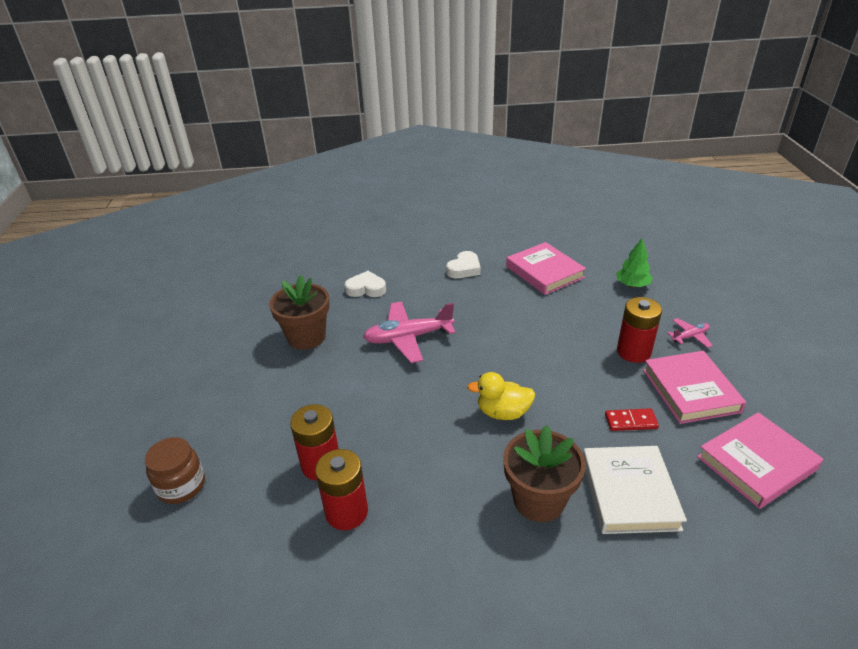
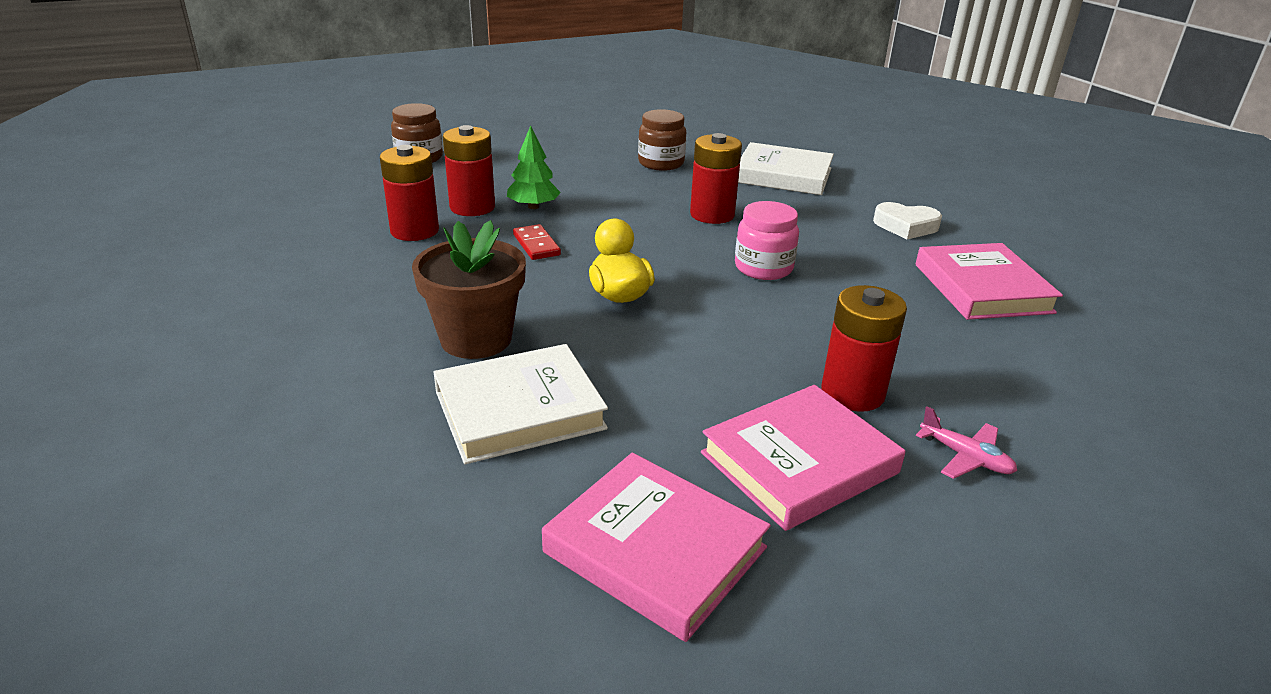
camera: 65 degrees right, 5 degrees down
(306, 337) = (661, 163): brown flower pot -> brown jar
(366, 288) = (783, 175): white heart -> white book
(408, 338) = (712, 215): pink plane -> red battery
(492, 339) = (763, 268): none -> pink jar
(544, 272) = (982, 288): pink book -> pink book turned 45 degrees counterclockwise
(631, 421) = (672, 401): red domino -> red domino (536, 245)
(632, 285) = (1058, 378): green tree -> green tree (533, 206)

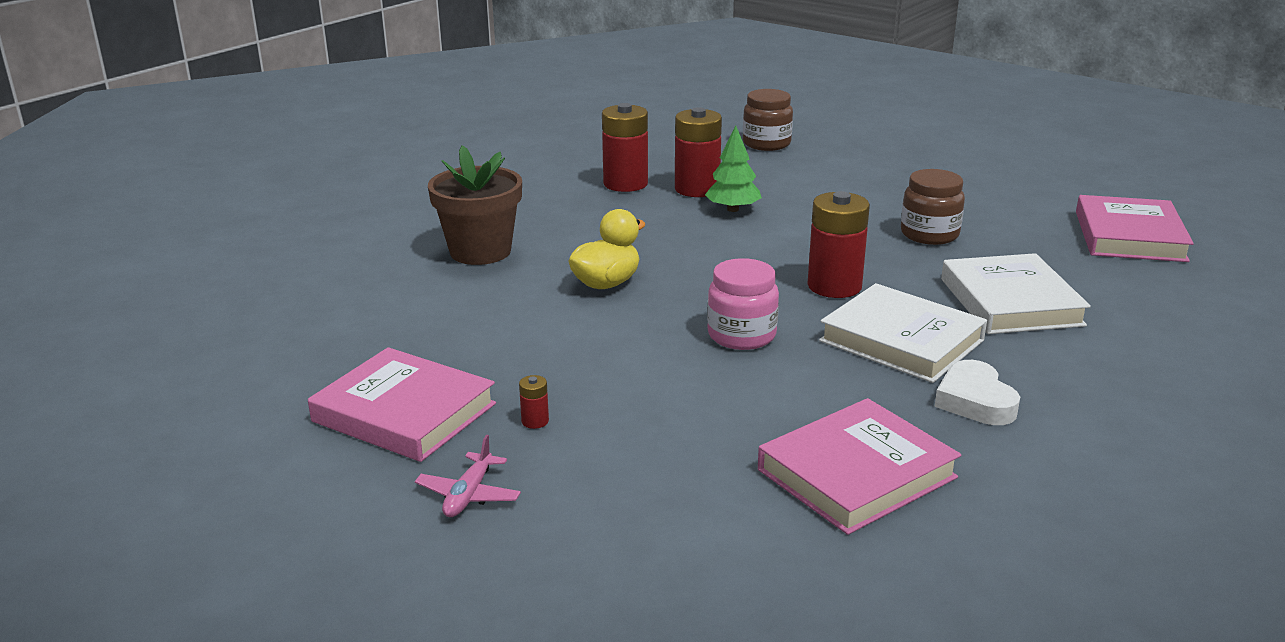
camera: 65 degrees right, 5 degrees down
(519, 410) = (398, 291): white book -> white book (901, 341)
(536, 245) = (658, 230): red domino -> none
(655, 550) = (266, 376): pink book -> pink book (1129, 236)
(852, 393) = (535, 421): red battery -> red battery, size x0.41

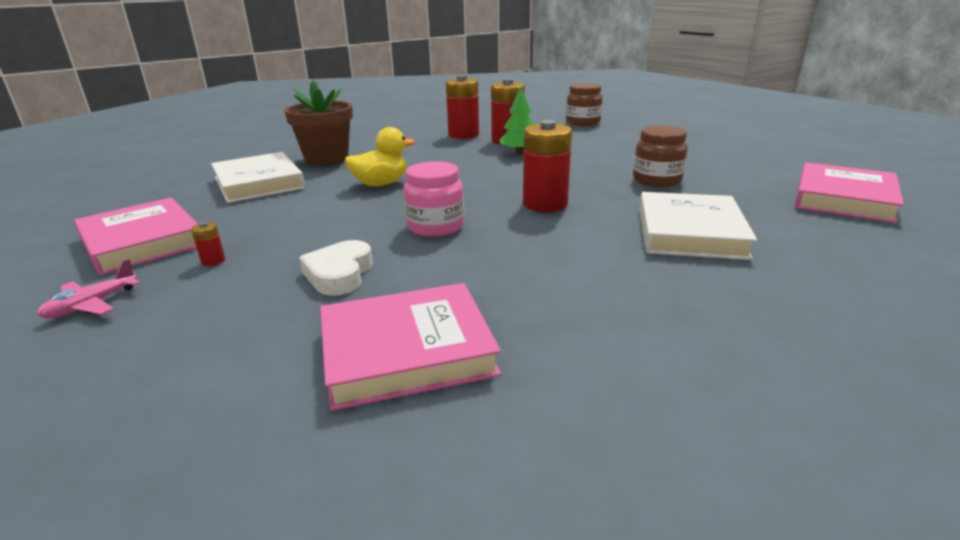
camera: 20 degrees right, 0 degrees up
(901, 341) = (562, 247): white book -> white book (258, 183)
(975, 401) = (586, 306): white heart -> white heart (339, 274)

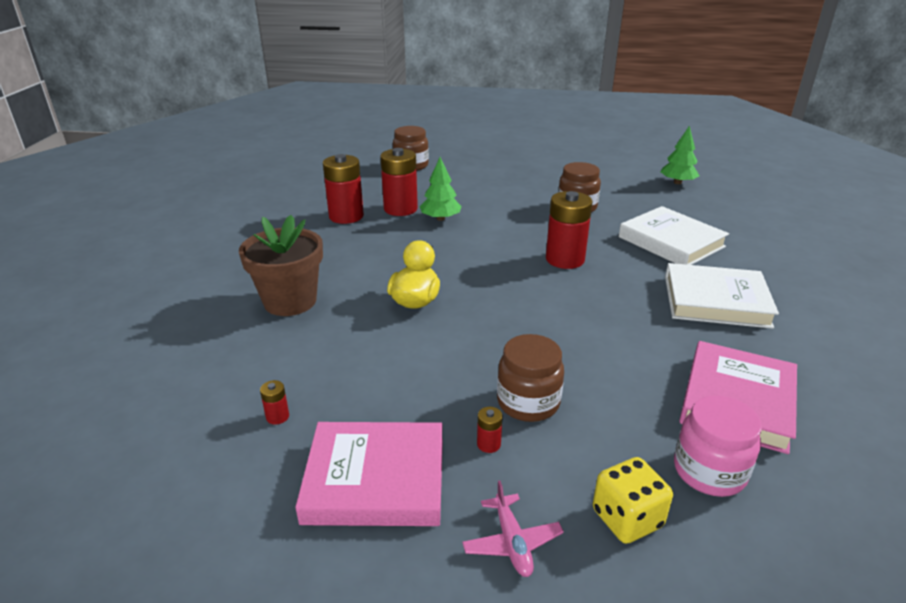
camera: 50 degrees left, 5 degrees up
(148, 343) = (627, 518): none -> yellow dice
(191, 198) = (277, 416): none -> red battery
(258, 183) = (299, 361): white book -> white book (716, 301)
(286, 257) = (528, 402): none -> brown jar
(339, 274) = (592, 387): white heart -> none
(435, 226) = (550, 315): pink jar -> pink jar (709, 471)
(844, 199) = (677, 182): pink book -> green tree

